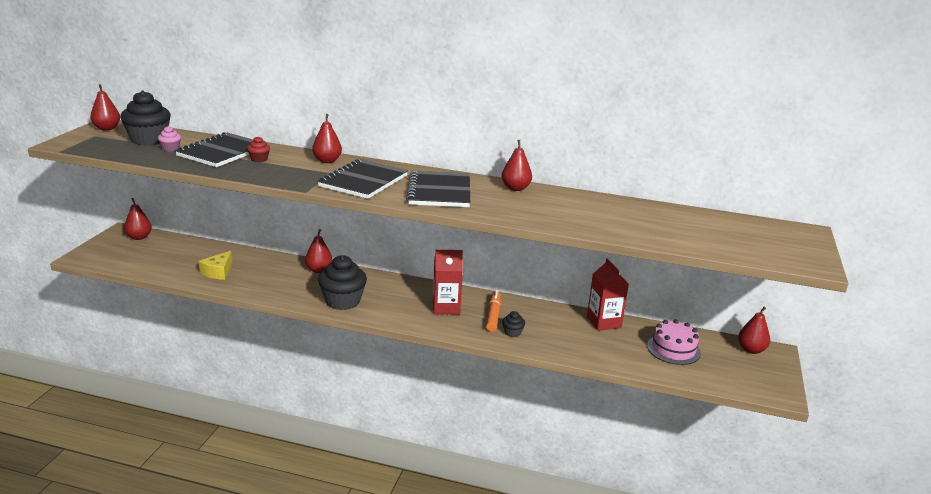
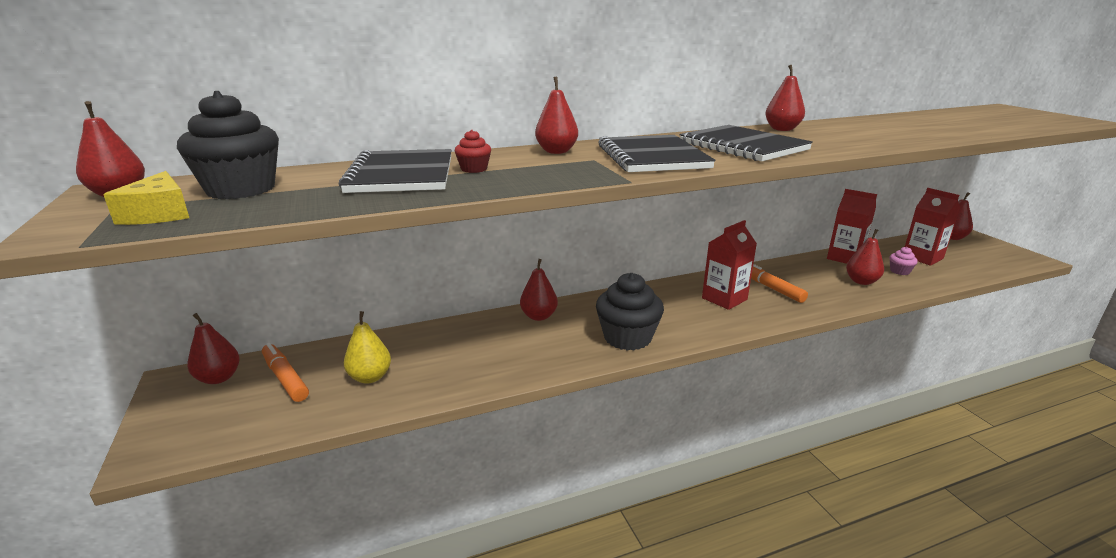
camera: 35 degrees left, 0 degrees up
(162, 249) = (285, 378): none -> orange marker
(170, 148) = (309, 189): pink cupcake -> pink cupcake (899, 271)
(194, 264) = (370, 377): none -> yellow pear
(218, 272) = (422, 372): yellow cheese -> yellow cheese (159, 214)
(512, 333) = (815, 296): black cupcake -> none
(572, 340) = (861, 281): none -> red pear
(673, 349) = (922, 257): pink cake -> red carton

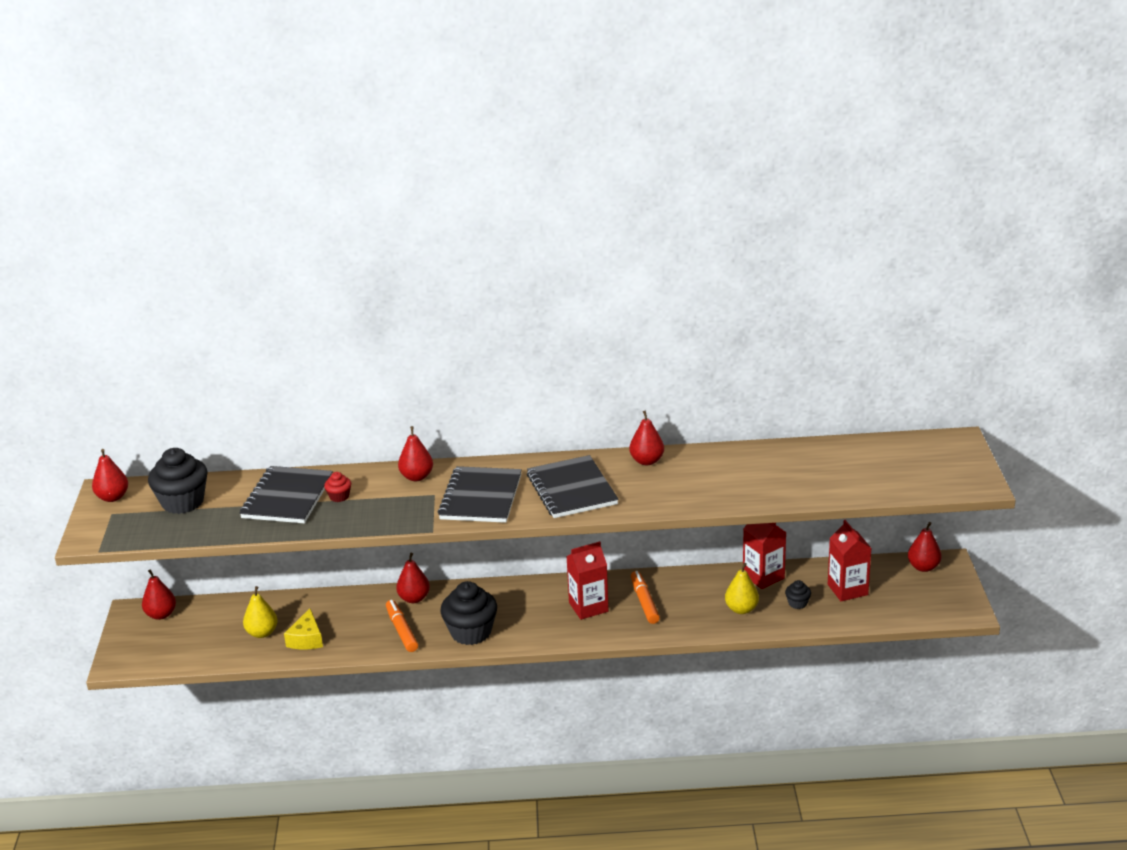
camera: 20 degrees right, 5 degrees up
(159, 214) = (135, 525): yellow cheese -> yellow cheese (306, 639)
(285, 378) = (205, 623): orange marker -> orange marker (402, 631)
(861, 281) = (741, 609): red pear -> yellow pear
(899, 271) = (797, 603): pink cupcake -> black cupcake

